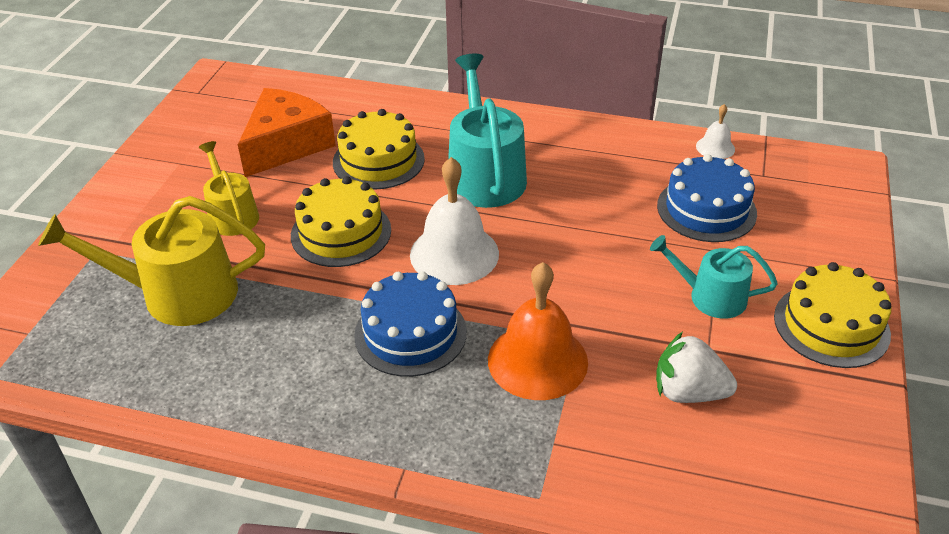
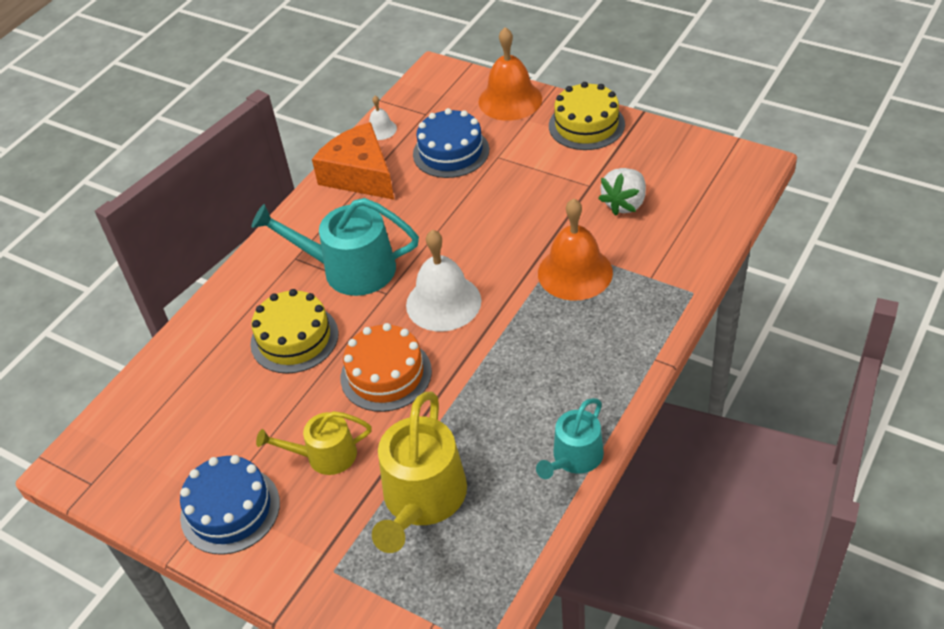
camera: 70 degrees left, 5 degrees up
(286, 145) = (233, 407): orange cheese -> orange cheese (360, 175)
(341, 232) = (386, 374): yellow cake -> orange cake
(410, 333) = (525, 340): blue cake -> blue cake (230, 510)
(710, 296) = (542, 172): turquoise watering can -> turquoise watering can (574, 458)
(836, 241) = (510, 100): none -> orange bell

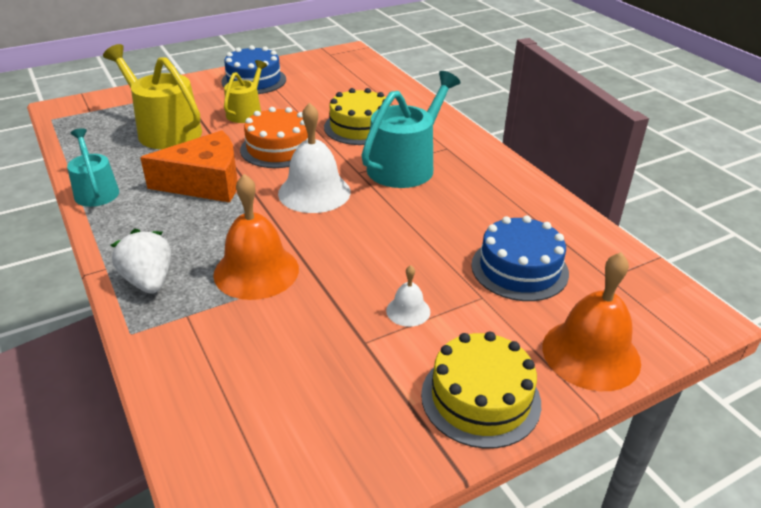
camera: 115 degrees right, 10 degrees down
(360, 175) = (529, 205): orange cheese -> orange cheese (205, 183)
(381, 129) = (599, 239): white bell -> white bell (408, 311)
(625, 204) = (305, 354): white strawberry -> white strawberry (149, 281)

